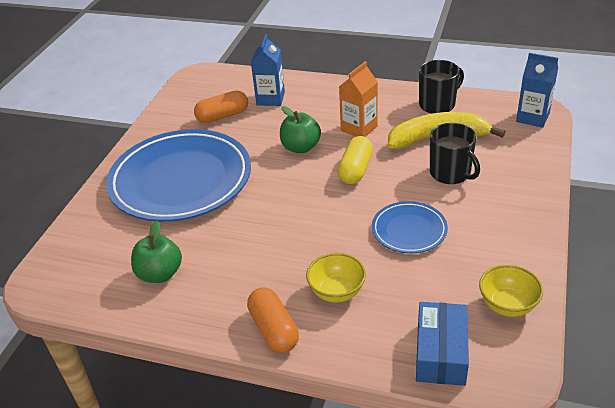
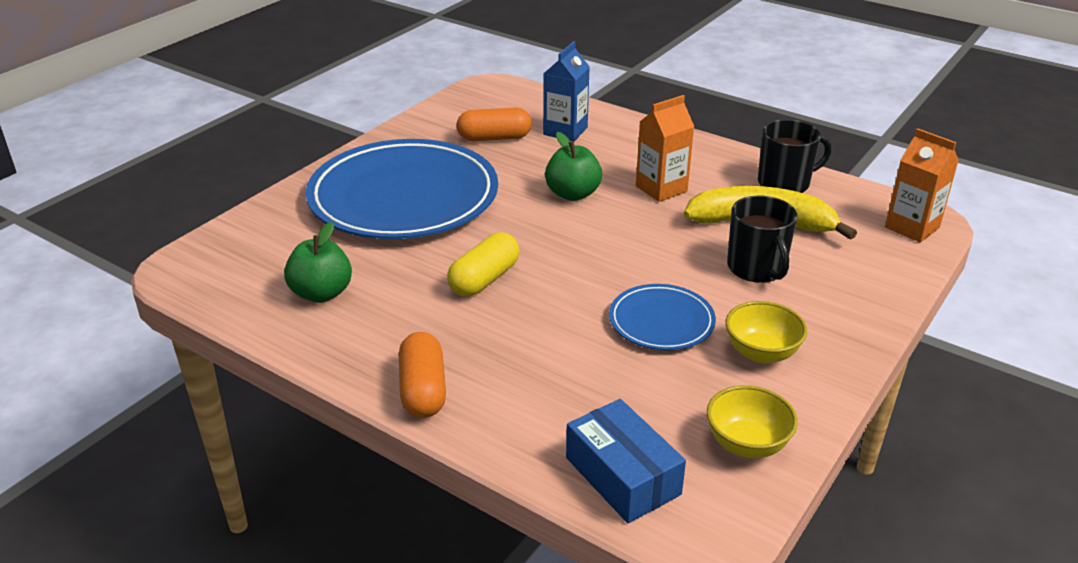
camera: 15 degrees right, 5 degrees down
(336, 292) = (526, 368): yellow bowl -> yellow bowl (761, 353)
(355, 170) = (629, 235): yellow capsule -> yellow capsule (484, 279)
(441, 353) = (622, 476): blue box -> blue box turned 60 degrees counterclockwise
(532, 117) = (912, 227): blue carton -> orange carton

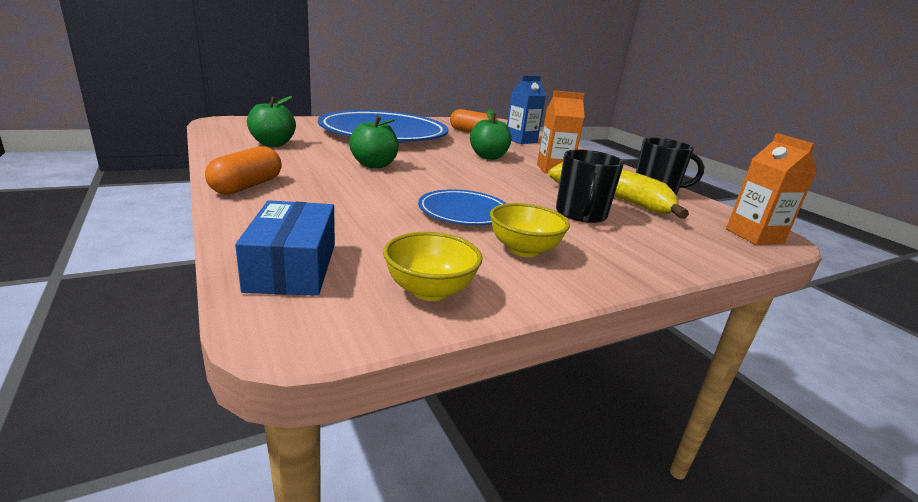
camera: 25 degrees right, 10 degrees down
(484, 279) = (374, 165): yellow capsule -> green apple

